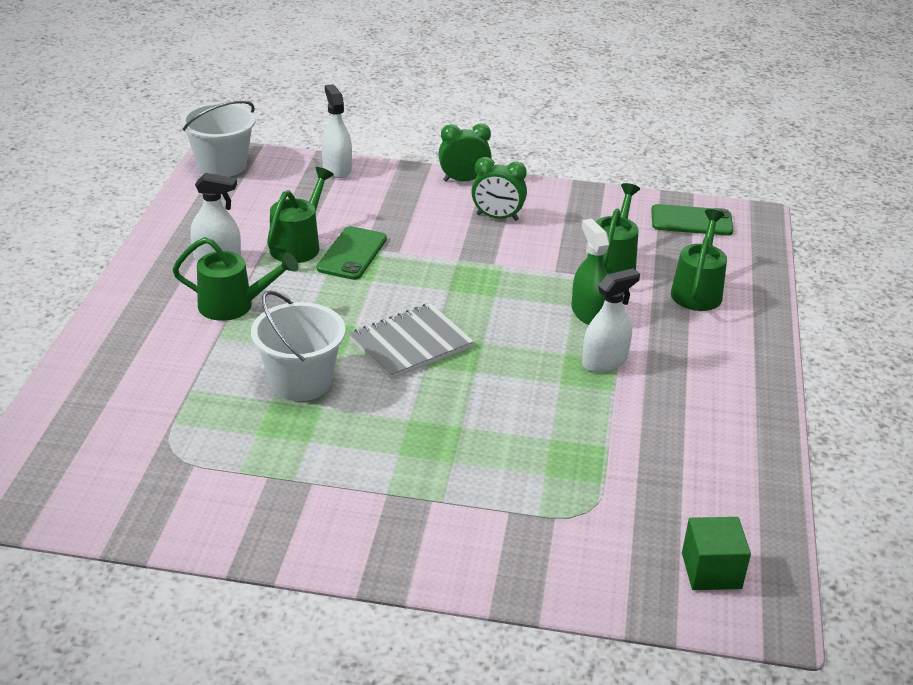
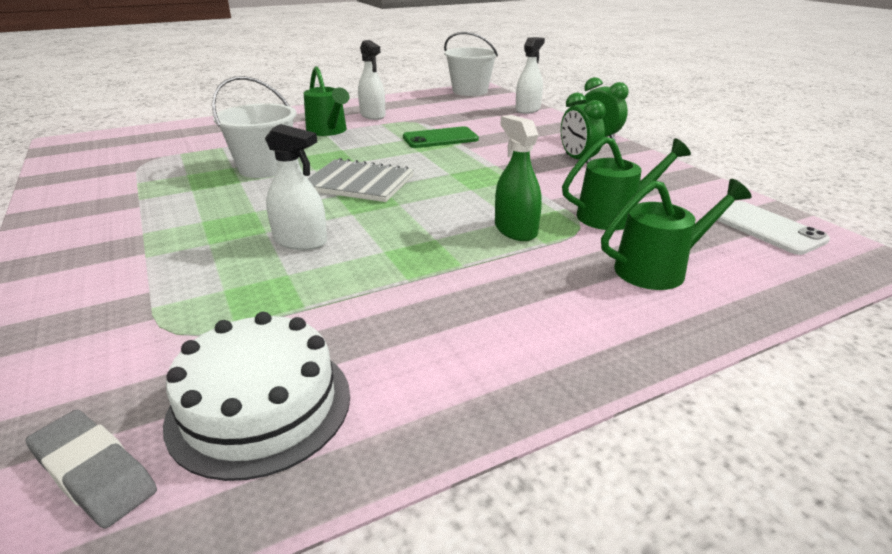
camera: 55 degrees right, 5 degrees down
(299, 244) = (424, 125): green watering can -> none
(588, 313) = (515, 230): green spray bottle -> green spray bottle turned 60 degrees counterclockwise
(604, 361) = (450, 261): white spray bottle -> white spray bottle (300, 241)
(691, 221) = (766, 228): green phone -> white phone
(701, 497) = (260, 406): none -> white cake
(711, 571) = (94, 472): green cube -> grey eraser

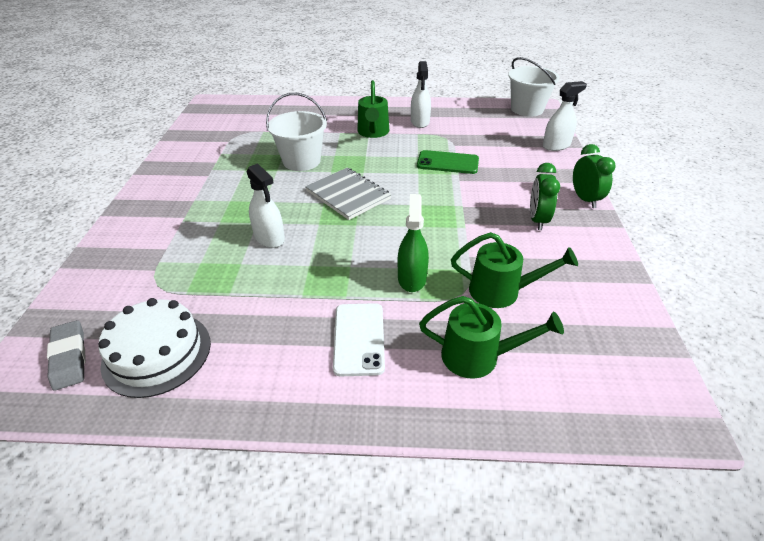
camera: 30 degrees right, 10 degrees up
(766, 228) = (622, 354): white phone -> white phone (359, 338)

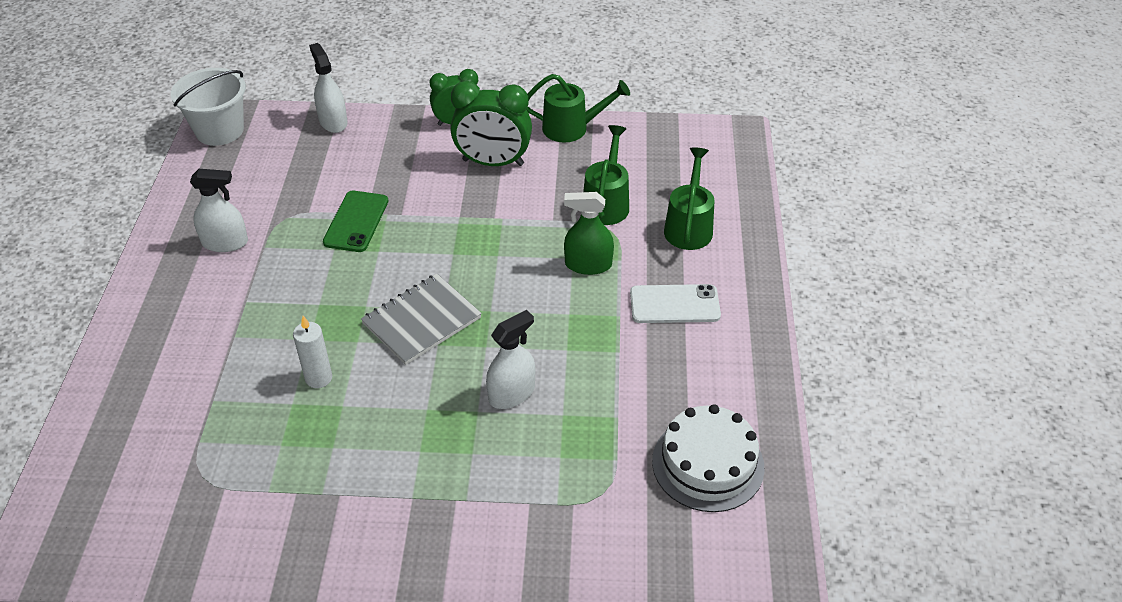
camera: 90 degrees left, 5 degrees up
(69, 357) = (722, 545): grey eraser -> none
(301, 161) = (318, 378): white bucket -> white candle
(373, 133) = (246, 296): green watering can -> green watering can (572, 128)
(537, 220) = (493, 162): green clock -> green clock, size x1.50

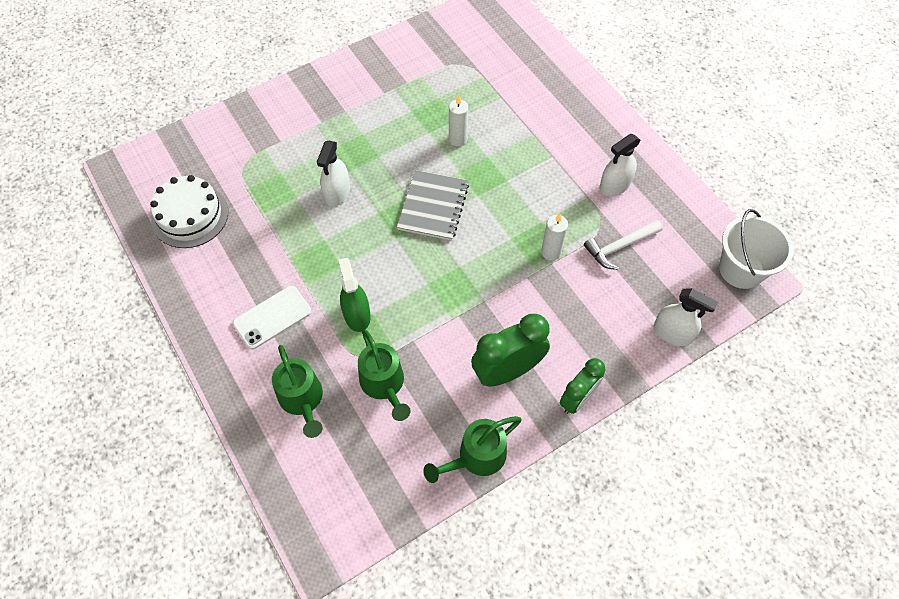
camera: 145 degrees right, 15 degrees up
(292, 194) = (619, 247): none -> white hammer
(356, 221) = (551, 252): green phone -> white candle
(588, 265) = (357, 315): green spray bottle -> green spray bottle turned 75 degrees counterclockwise

